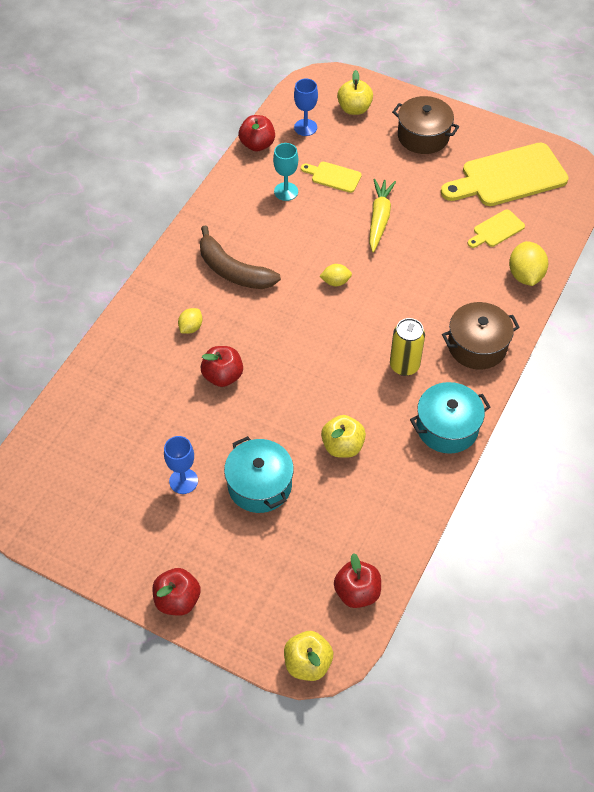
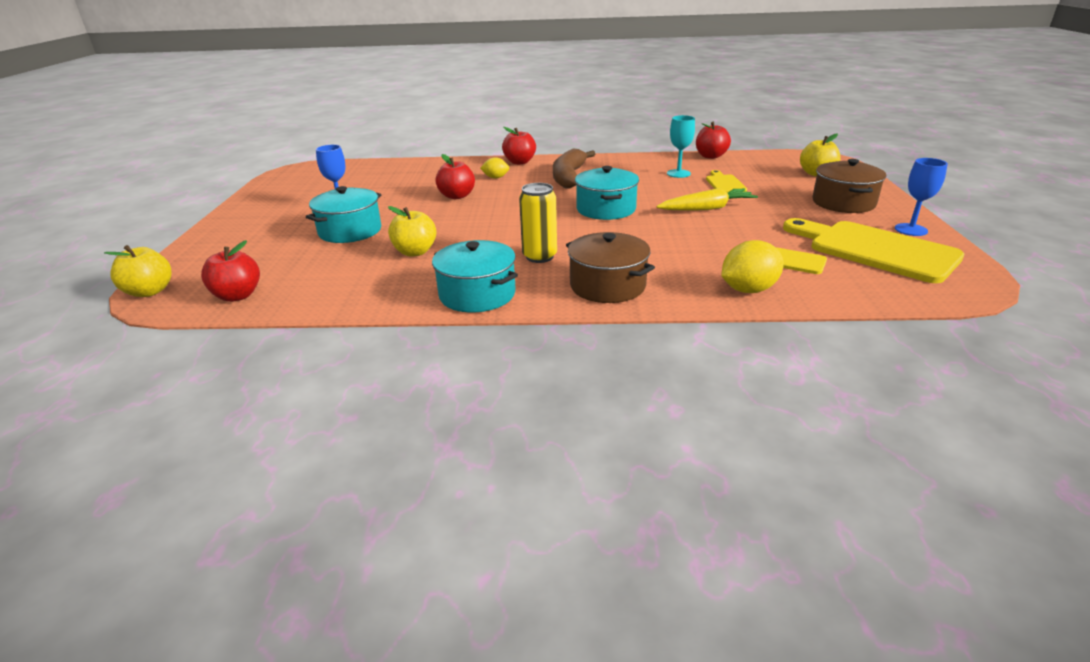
camera: 65 degrees right, 25 degrees down
(177, 600) = (219, 230): red apple -> red apple (519, 162)
(305, 127) = (759, 164): blue goblet -> blue goblet (911, 230)
(335, 282) = (606, 209): yellow lemon -> turquoise pot

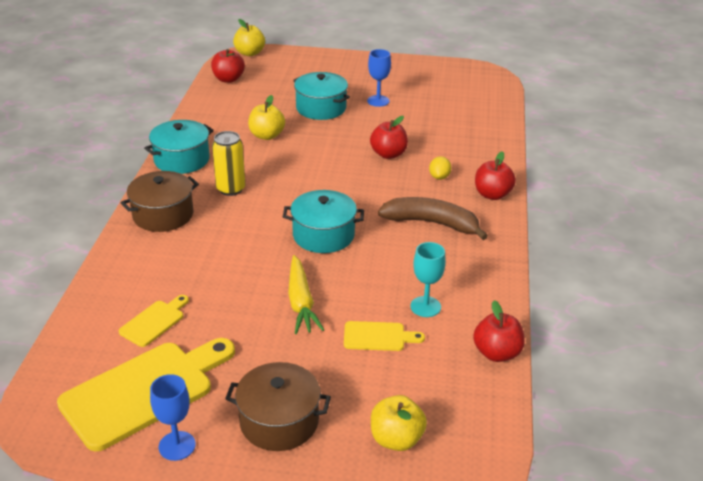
camera: 95 degrees right, 5 degrees up
(748, 290) = (116, 282): yellow lemon -> none

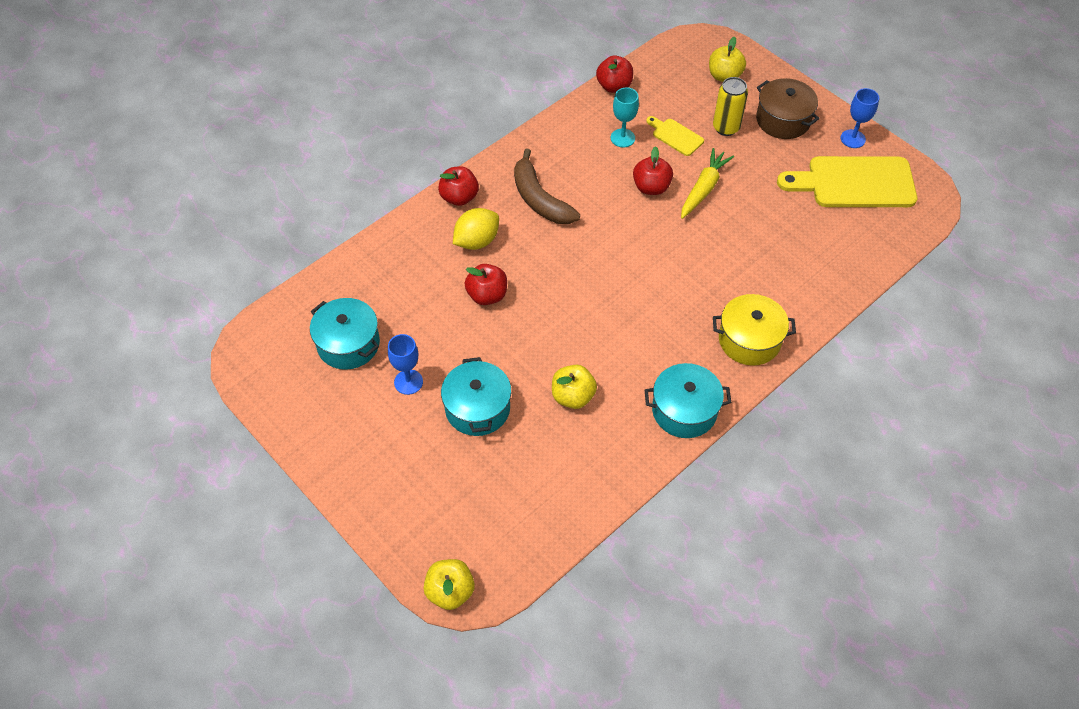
camera: 140 degrees left, 20 degrees up
(154, 322) = (819, 231): yellow cutting board -> none
(163, 215) = (749, 340): brown pot -> yellow pot
(228, 79) = (526, 540): red apple -> red apple (651, 187)
(231, 189) = (667, 337): yellow can -> yellow can (726, 128)
(323, 235) = (634, 237): turquoise pot -> turquoise pot (348, 344)
(439, 177) = (477, 241): yellow lemon -> yellow lemon, size x1.69

